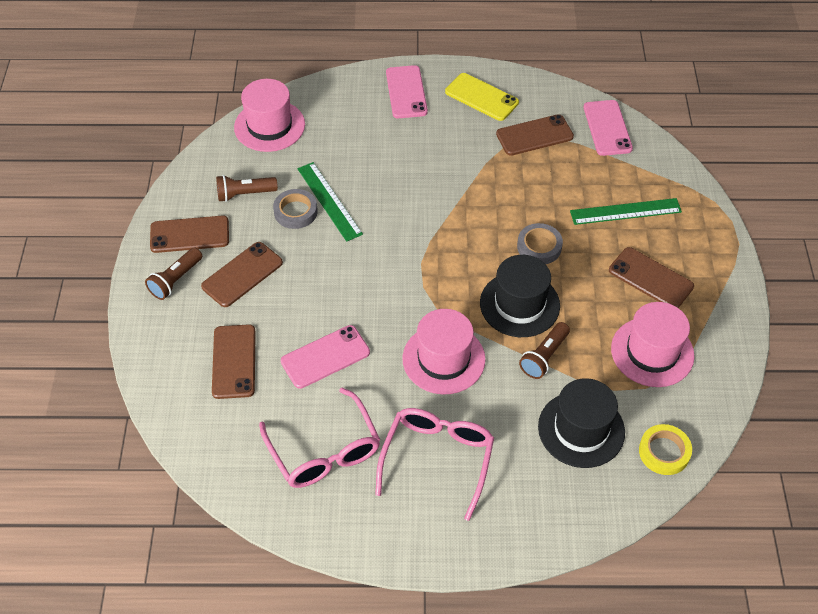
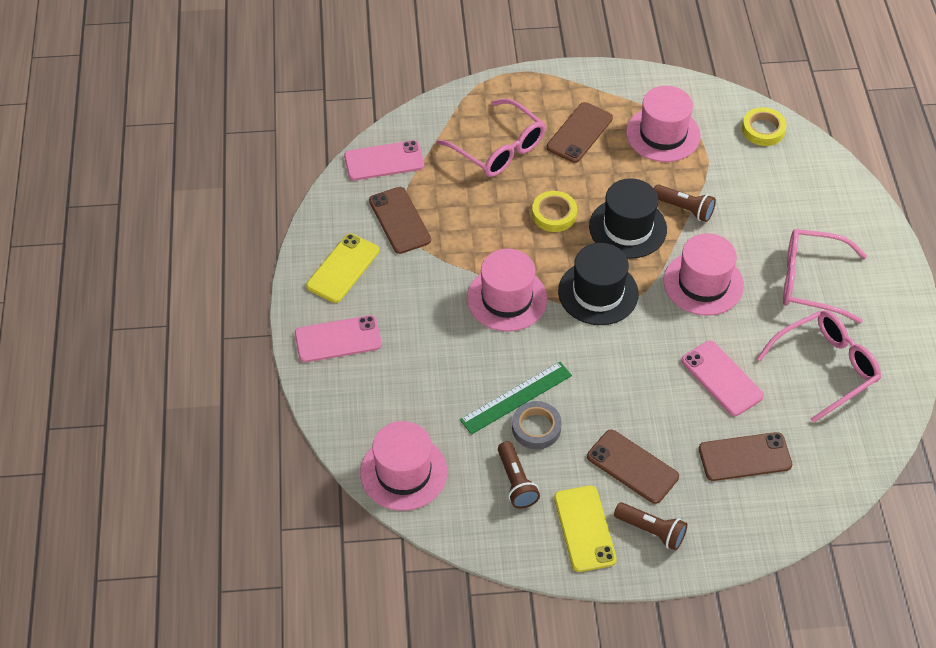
camera: 95 degrees left, 0 degrees up
(189, 234) = (584, 528): brown phone -> yellow phone
(438, 203) = (507, 298): none -> pink hat
(539, 247) = (554, 214): grey tape -> yellow tape
(581, 429) = (755, 183): black hat -> black hat (598, 293)
(625, 211) = (499, 149): green ruler -> pink glasses

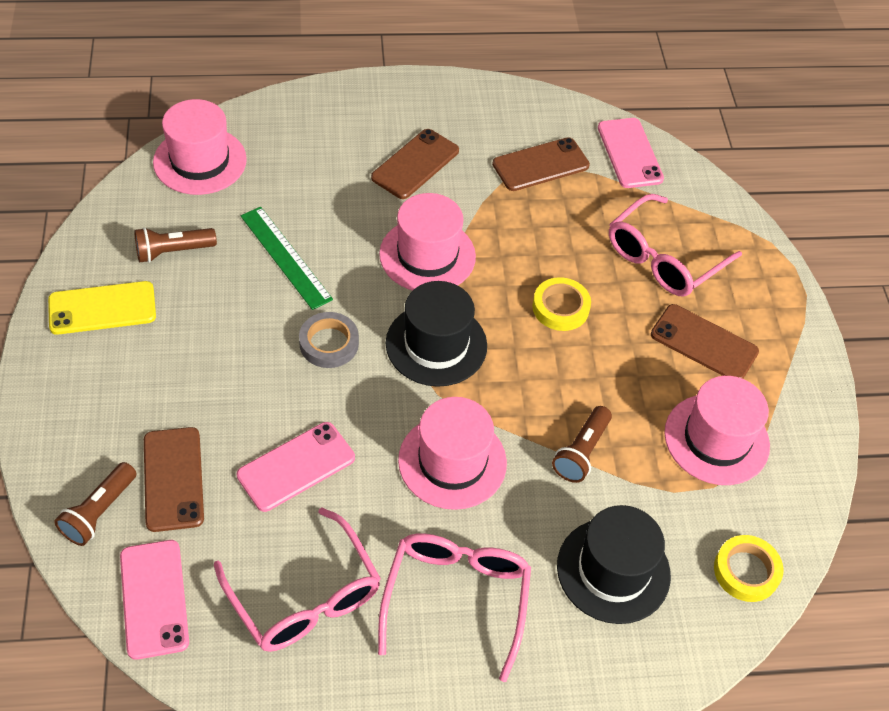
camera: 85 degrees right, 0 degrees up
(338, 339) = (374, 113): pink phone -> pink phone (154, 599)
(343, 268) = (469, 118): yellow phone -> none
(536, 428) = (242, 273): grey tape -> grey tape (329, 343)
(627, 228) = (543, 384): black hat -> black hat (613, 570)
(632, 466) = (177, 359): brown phone -> brown phone (415, 164)
(651, 531) = (86, 371): brown flashlight -> brown flashlight (99, 512)

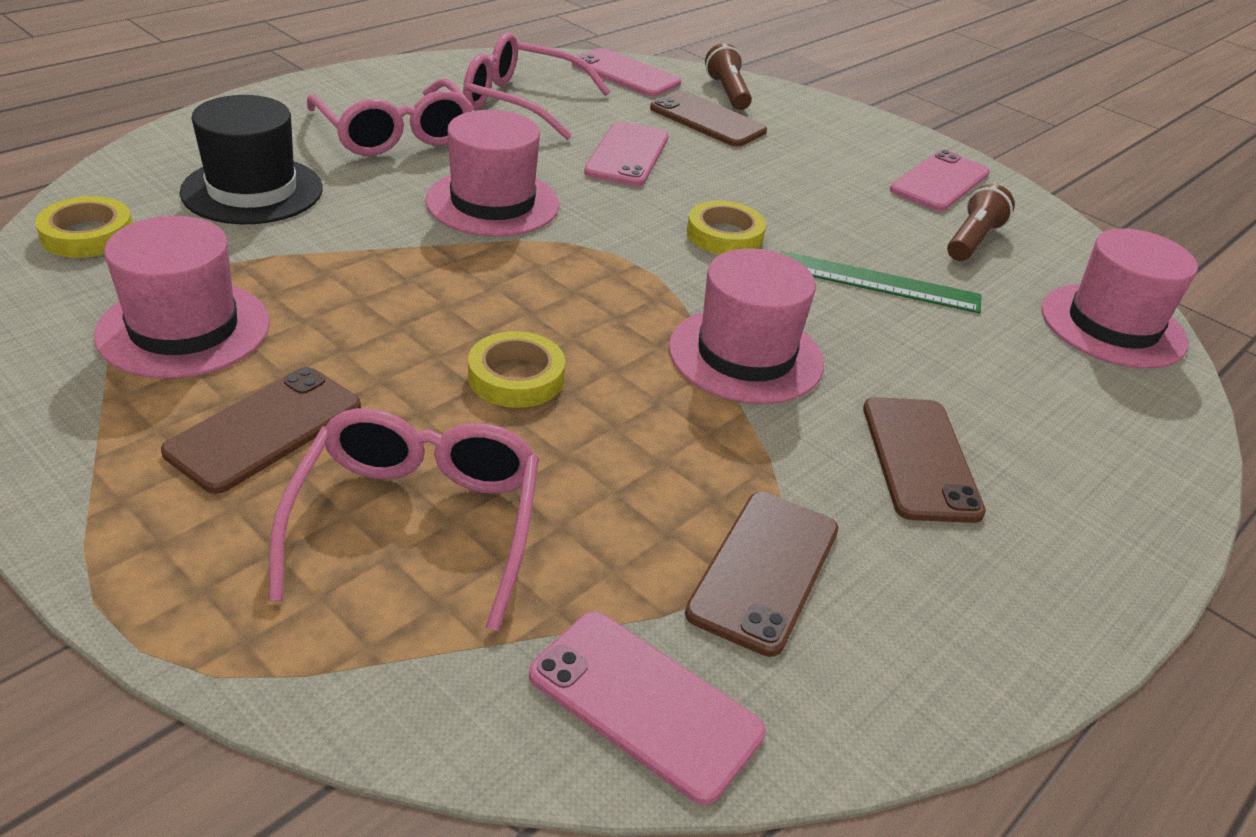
camera: 140 degrees right, 15 degrees down
(102, 308) = (940, 182): yellow phone -> pink phone
(329, 343) = (724, 235): grey tape -> yellow tape
(436, 344) = (620, 278): black hat -> none
(581, 452) = (359, 256): brown flashlight -> none
(704, 343) = (265, 429): brown phone -> brown phone turned 45 degrees counterclockwise

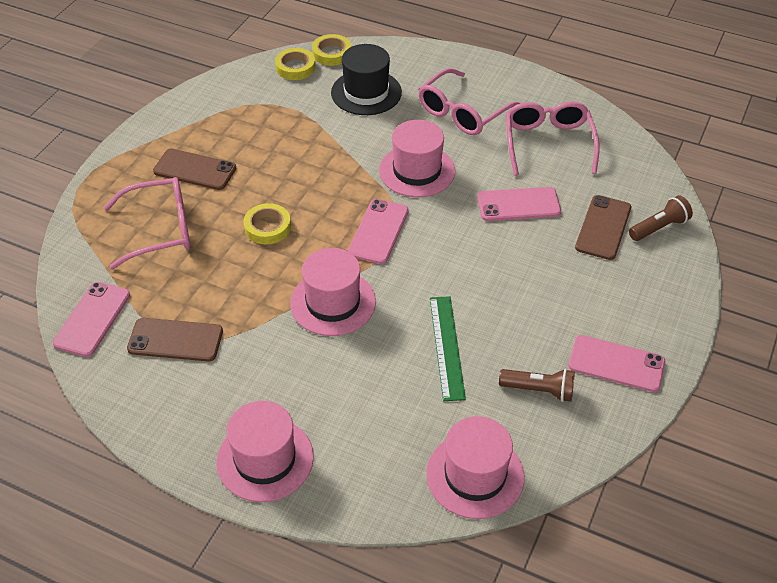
camera: 75 degrees right, 10 degrees up
(184, 329) = (246, 122): pink hat -> pink hat (265, 459)
(625, 74) = (638, 173): pink phone -> pink phone (378, 231)
(724, 235) = (452, 269): yellow tape -> yellow tape (332, 53)
(920, 459) = (280, 386): brown phone -> none

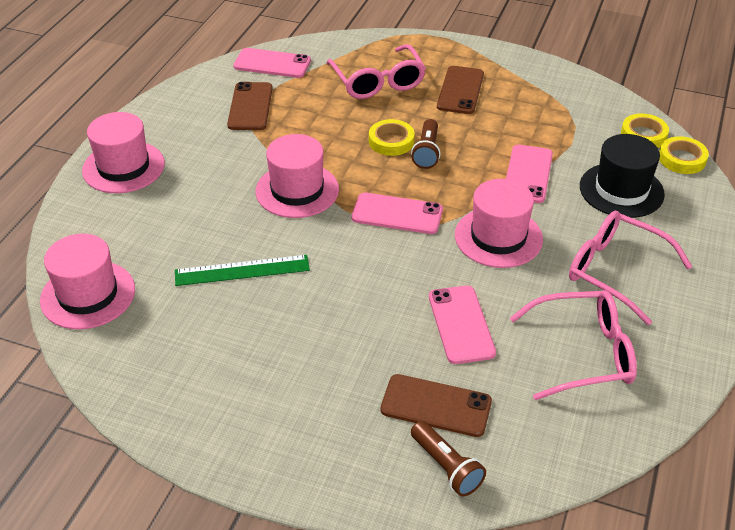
camera: 85 degrees right, 5 degrees down
(539, 390) = (183, 341): brown flashlight -> brown flashlight (427, 152)
(616, 364) = (217, 409): pink phone -> pink phone (528, 174)

